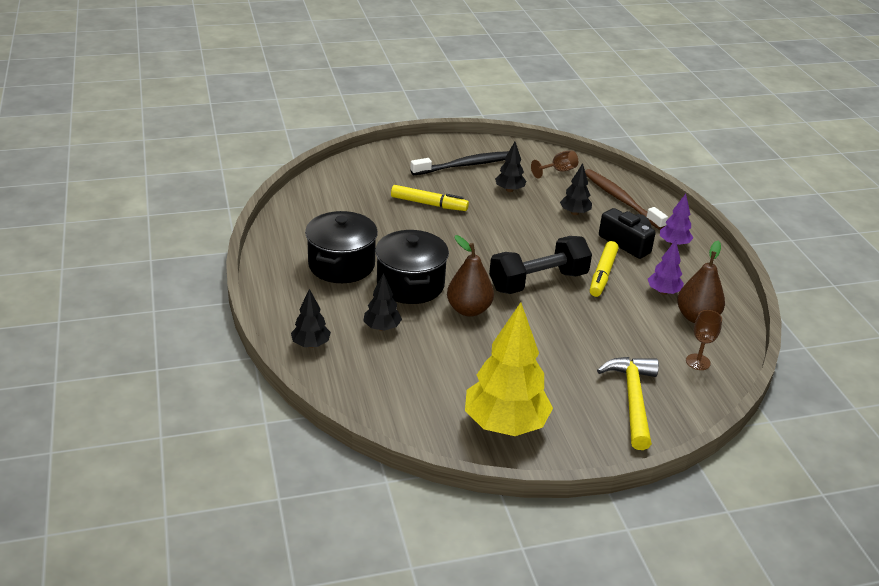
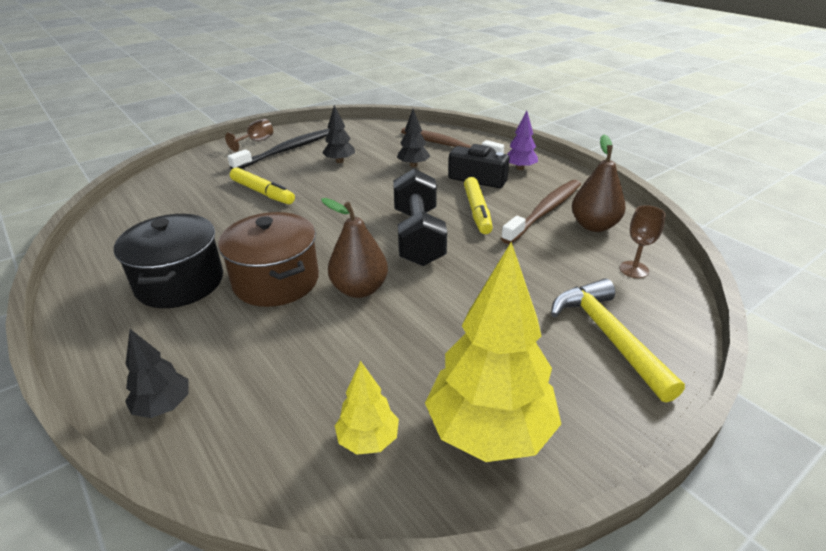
camera: 20 degrees left, 0 degrees up
(382, 328) = (260, 347): black tree -> none
(410, 284) = (276, 281): black pot -> brown pot
(427, 403) = (368, 440): none -> yellow tree
(429, 204) = (262, 192): yellow marker -> yellow marker turned 45 degrees clockwise
(538, 281) = (418, 236): black dumbbell -> black dumbbell turned 45 degrees counterclockwise
(558, 171) = (376, 136): brown goblet -> brown goblet (256, 141)
(663, 292) = (545, 211): purple tree -> brown toothbrush

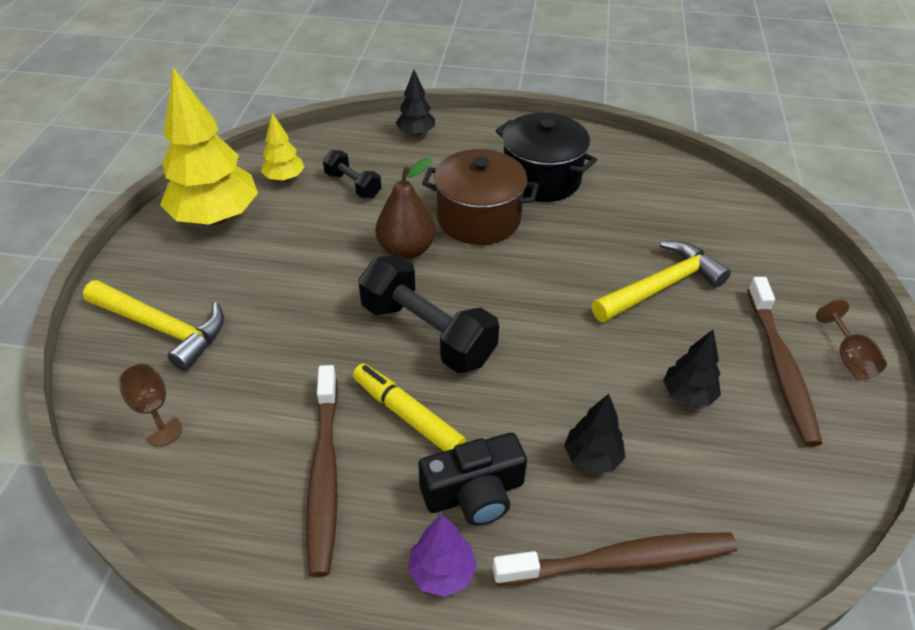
camera: 135 degrees right, 10 degrees up
(262, 192) = (661, 286): yellow marker -> yellow hammer
(286, 151) = (780, 367): black toothbrush -> brown toothbrush
(316, 378) = (353, 185): none -> black dumbbell
(594, 226) = (243, 486): brown pear -> none

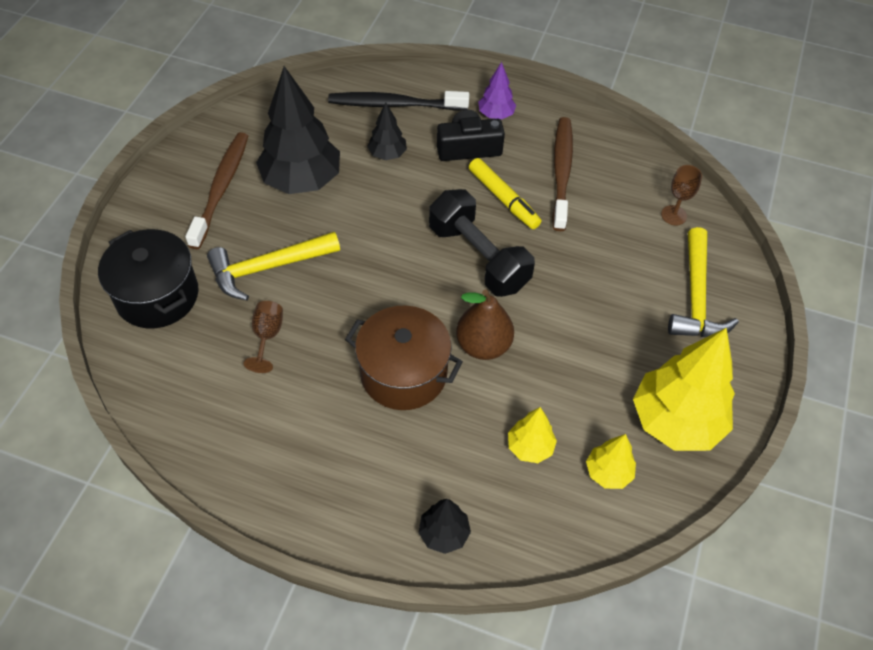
camera: 170 degrees left, 10 degrees up
(163, 328) = (696, 297): yellow hammer -> yellow hammer turned 120 degrees counterclockwise
(353, 185) = (530, 447): black dumbbell -> yellow tree
(541, 179) = (318, 421): black pot -> black pot (157, 295)
(620, 561) = (395, 104): brown toothbrush -> black toothbrush
(687, 395) = (302, 181): black tree -> black tree, size x2.04
(848, 358) = (166, 187): brown goblet -> brown goblet (267, 336)

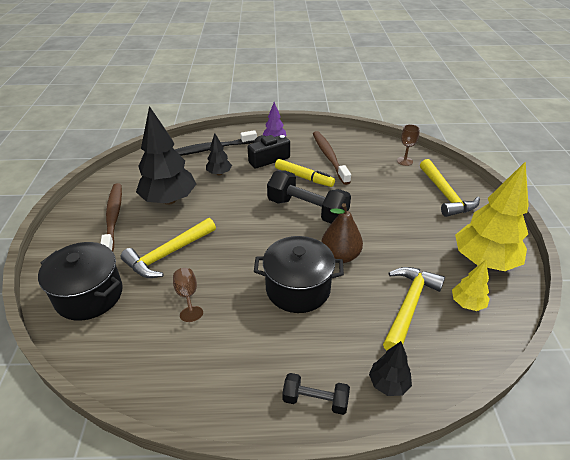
camera: 20 degrees left, 15 degrees down
(351, 519) = (315, 400): none -> black dumbbell
(403, 373) = (298, 288): brown pot -> black pot
(530, 447) = (409, 305): yellow tree -> yellow hammer

